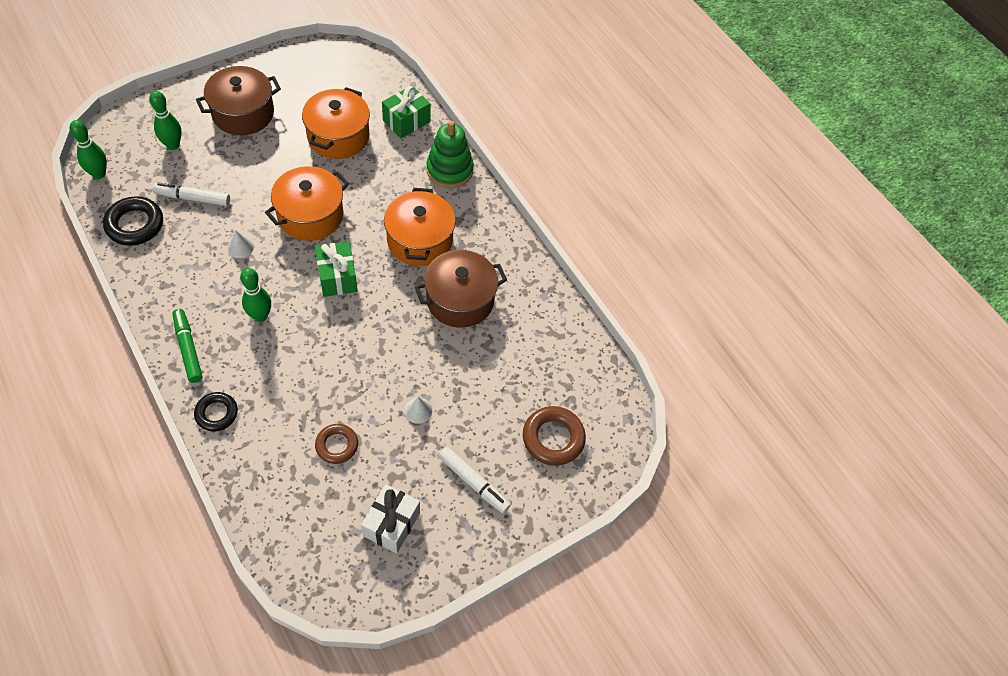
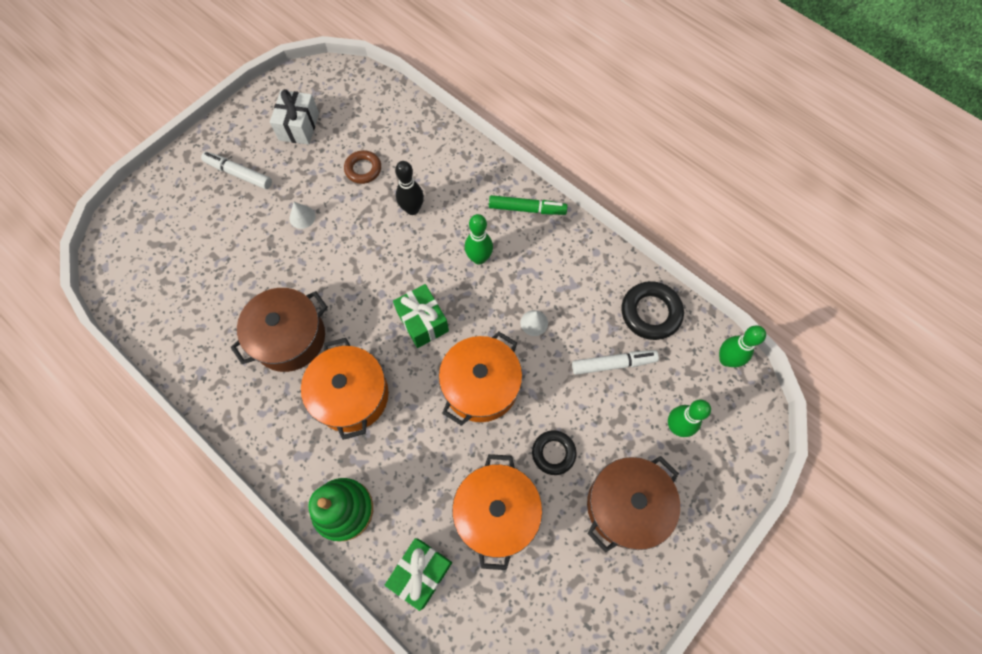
camera: 170 degrees right, 10 degrees up
(188, 349) = (527, 209): green marker -> green marker turned 45 degrees counterclockwise
(216, 413) = (473, 165): black ring -> black ring (553, 453)
(303, 384) = (412, 209): none -> black bowling pin
(553, 438) = (173, 229): brown ring -> none

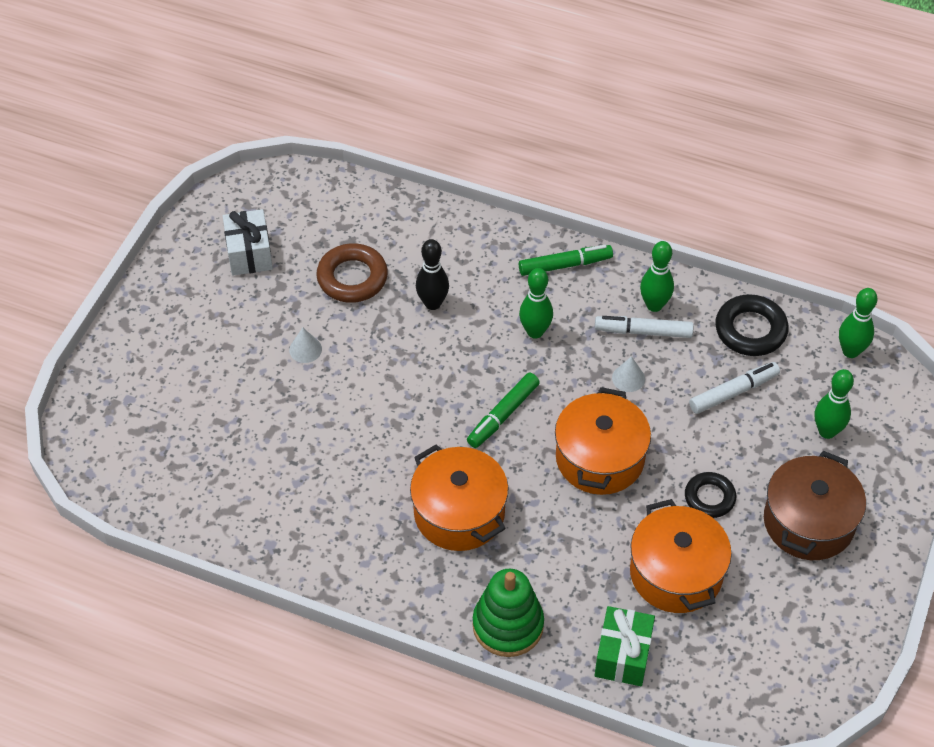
camera: 20 degrees left, 15 degrees down
(239, 174) = (202, 325): white marker -> white marker (643, 332)
(289, 338) = (357, 478): brown pot -> none
(363, 169) = (352, 278): brown ring -> brown ring, size x1.51
(423, 322) = (503, 415): green gift -> green marker
(582, 266) = (654, 305): none -> green bowling pin

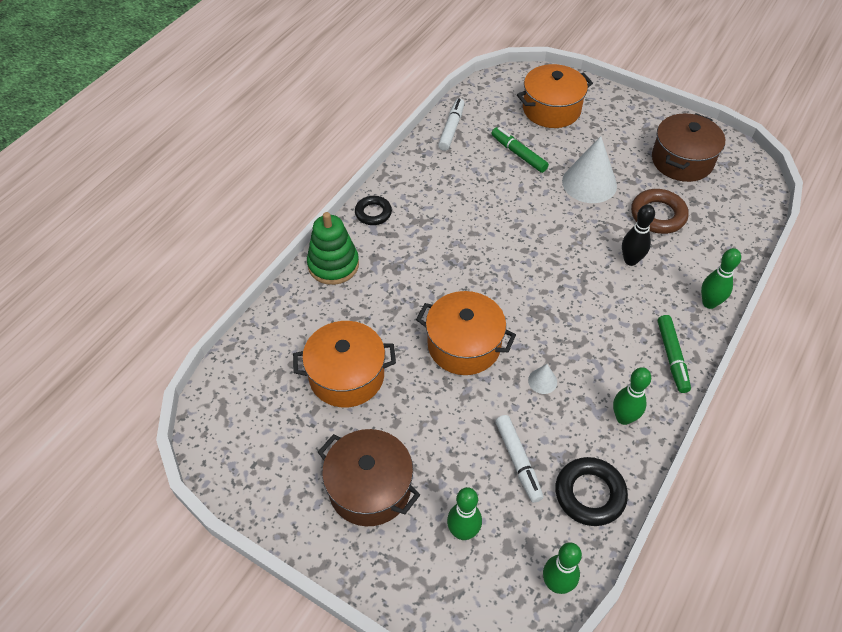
camera: 100 degrees right, 0 degrees up
(249, 253) = (682, 161): white gift -> brown pot
(305, 349) = (589, 183): white cone -> white cone, size x2.24
(459, 513) = (431, 250): orange pot -> orange pot (551, 109)
(503, 415) = (515, 289): green marker -> green marker (518, 154)
(535, 332) = (597, 323): green bowling pin -> green bowling pin (709, 303)
(623, 655) = (288, 327): green gift -> none
(643, 332) = (593, 403): white marker -> white marker (451, 128)
(709, 498) = (411, 416): black ring -> black ring (373, 213)

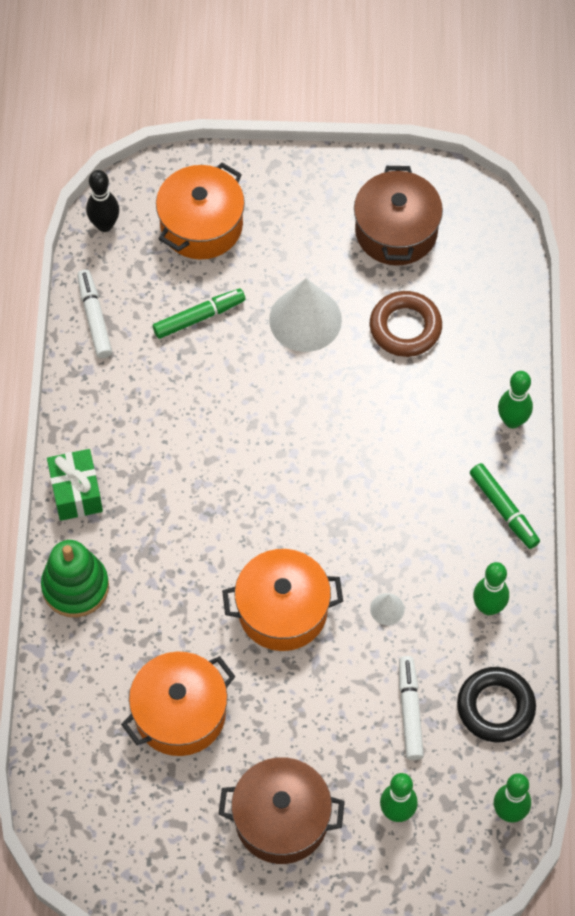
camera: 30 degrees left, 10 degrees up
(373, 213) = (76, 492): black ring -> green gift
(518, 154) = (199, 317): green marker -> green marker turned 135 degrees clockwise
(518, 461) = (410, 711): white marker -> white marker turned 135 degrees counterclockwise
(630, 260) = (404, 407): black bowling pin -> black bowling pin (104, 225)

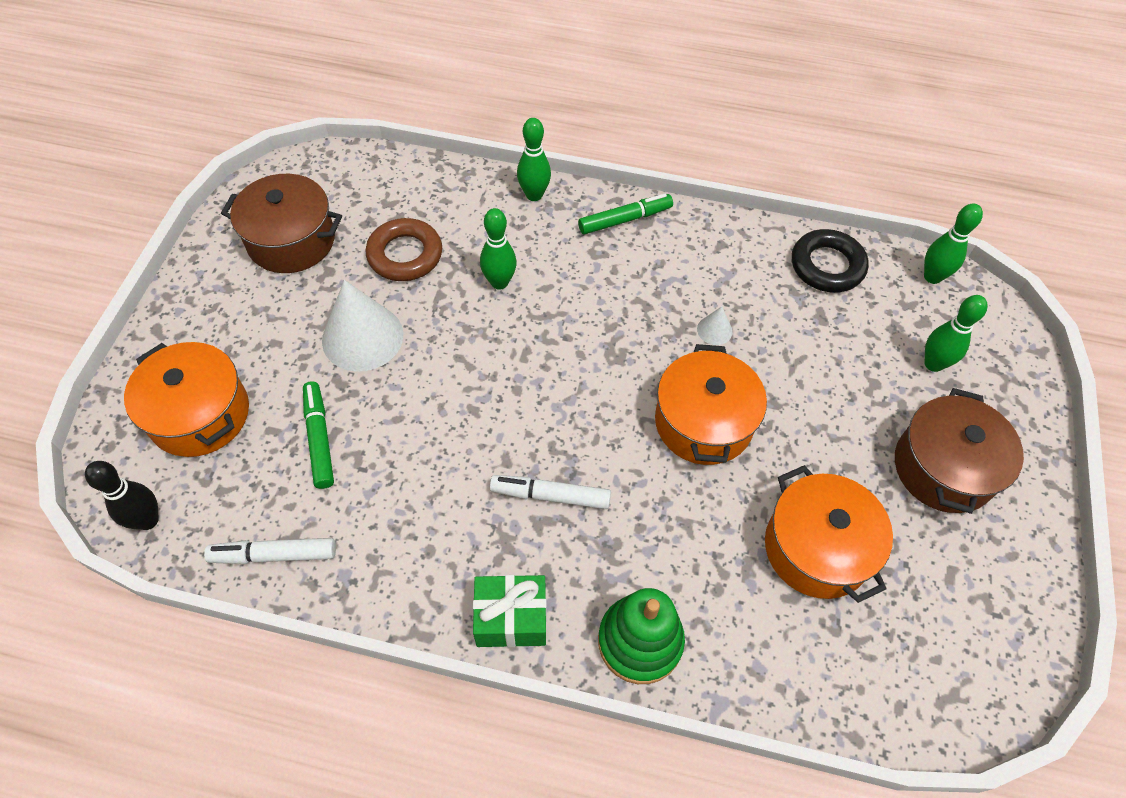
camera: 80 degrees left, 5 degrees down
(410, 711) = (826, 333): white marker -> white marker (550, 496)
(488, 607) = (724, 251): green bowling pin -> green bowling pin (499, 282)

